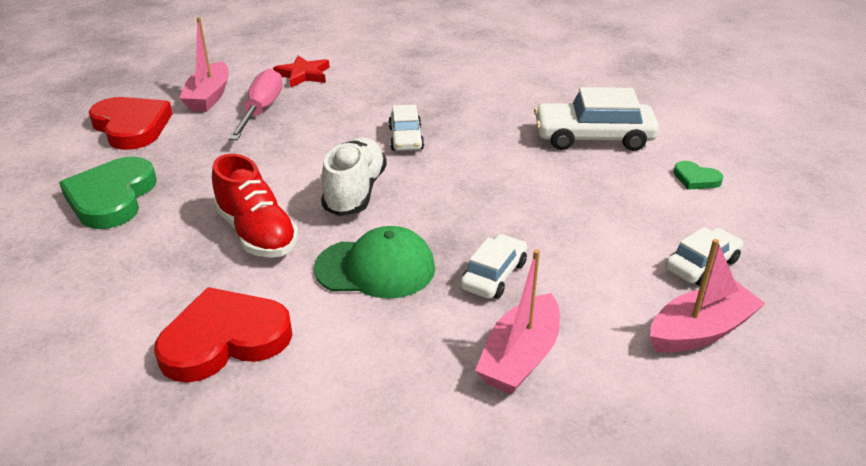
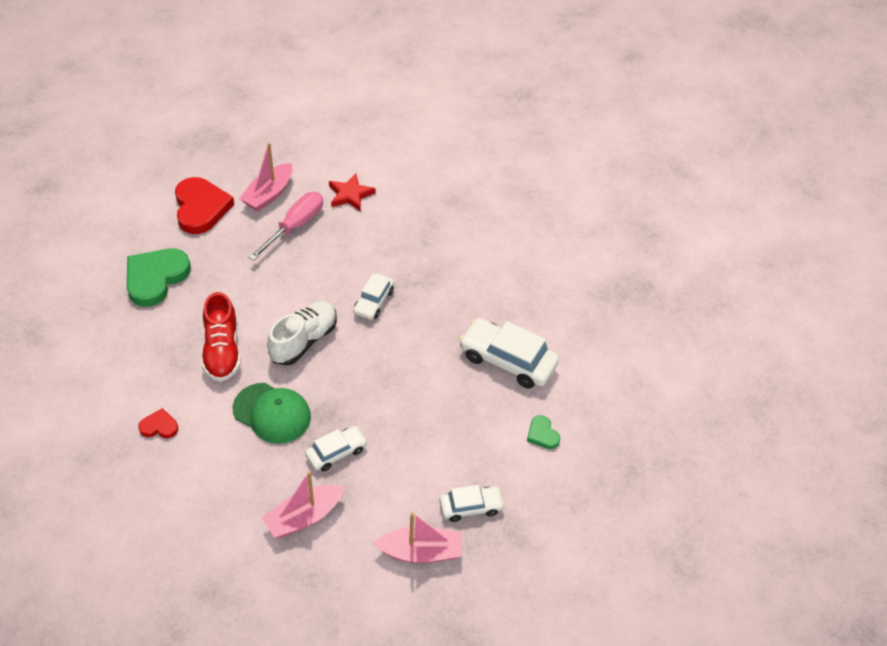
camera: 25 degrees right, 15 degrees up
(224, 339) = (159, 426): red heart -> red heart, size x0.48

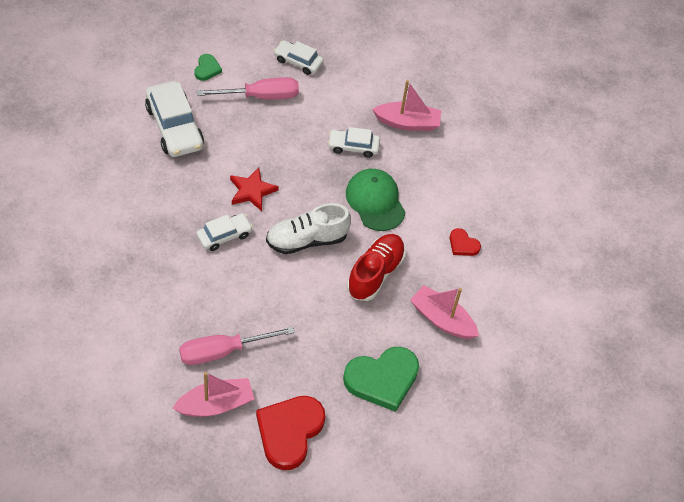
camera: 145 degrees left, 5 degrees up
(350, 195) = (144, 351): red star -> red star (252, 191)
(421, 552) = (352, 59): pink boat -> pink boat (442, 319)
(467, 442) = (261, 96): none -> pink screwdriver

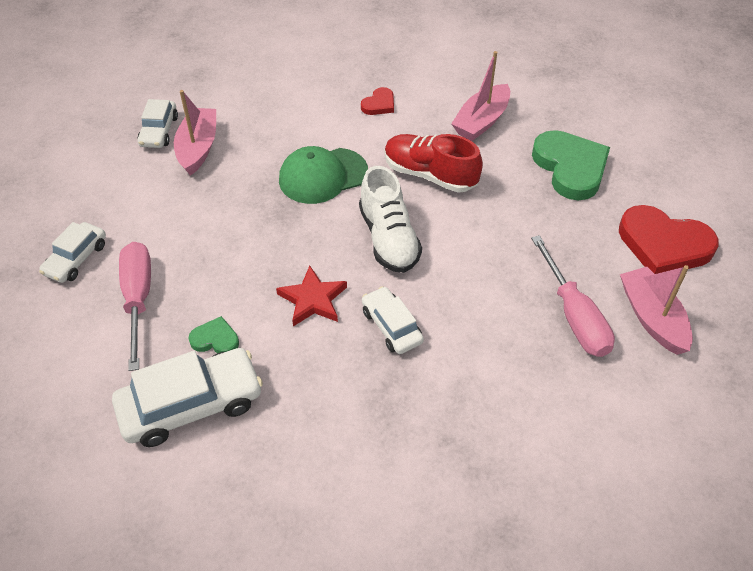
camera: 85 degrees left, 5 degrees down
(207, 69) = (74, 370): green heart -> green heart (215, 339)
(353, 146) = (235, 197): white car -> white car (159, 131)

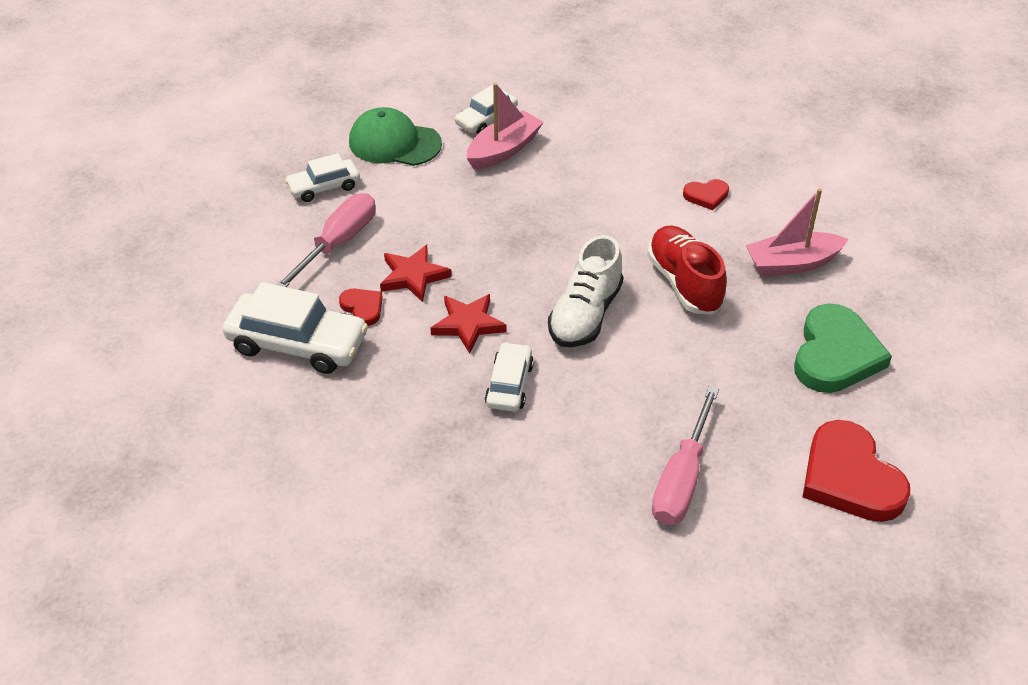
camera: 40 degrees right, 5 degrees down
(215, 339) = (362, 308): green heart -> red heart
(230, 288) = (413, 276): none -> red star
(323, 176) = (585, 230): green cap -> green cap (394, 143)
(652, 318) = (757, 529): pink boat -> none

